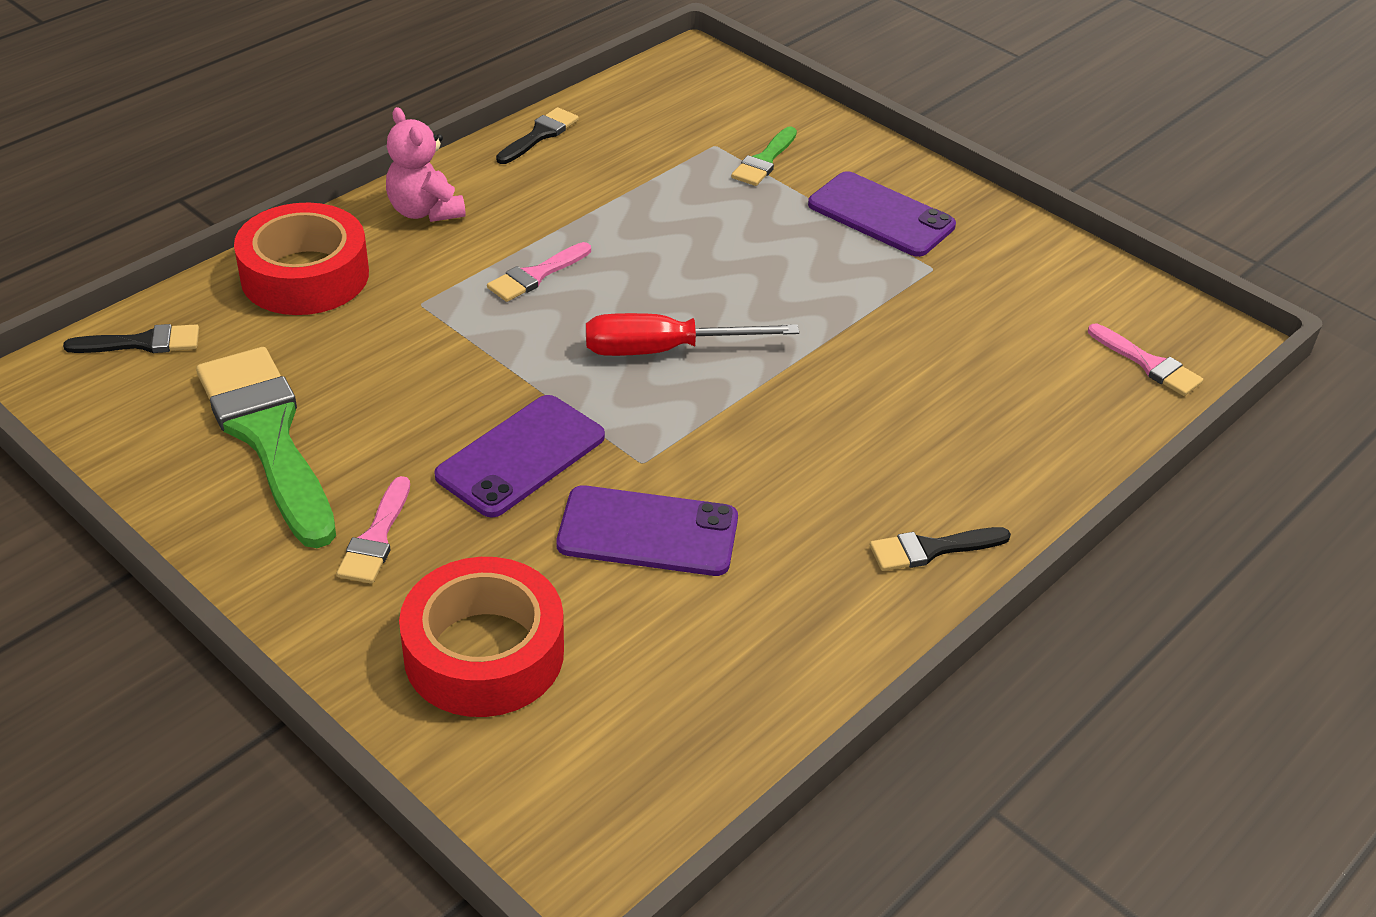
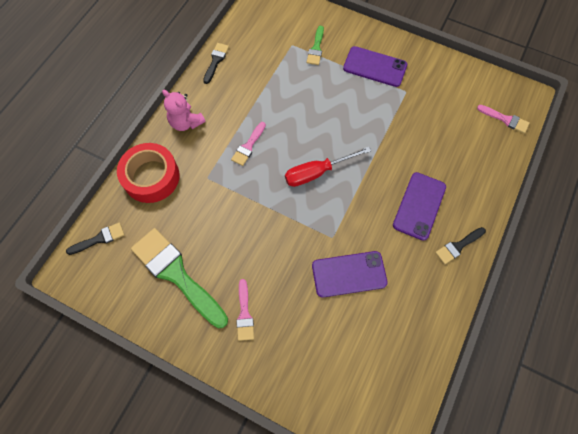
camera: 15 degrees left, 25 degrees up
(484, 653) = (311, 358): red tape -> none
(521, 456) = (283, 250): purple phone -> purple phone (419, 206)

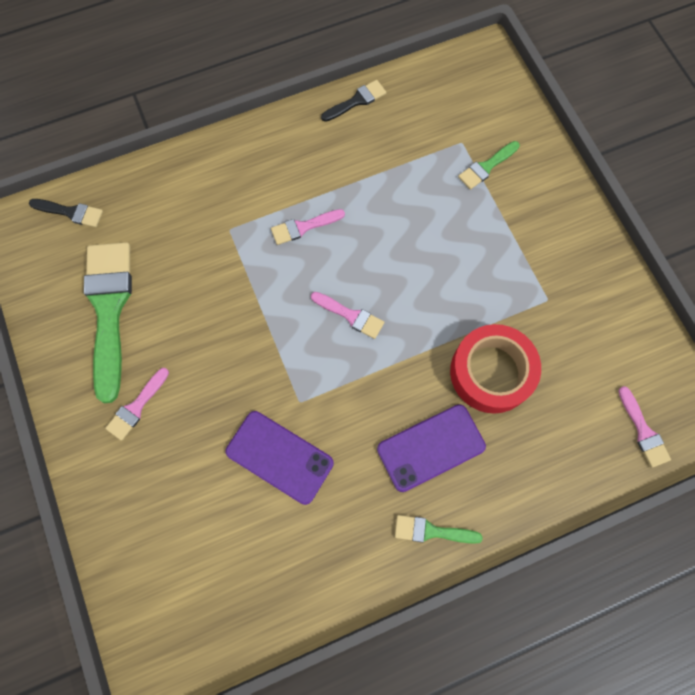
camera: 40 degrees right, 5 degrees up
(151, 177) = (175, 185): red tape -> red tape (491, 372)
(186, 122) = (262, 150): pink teddy bear -> none
(317, 172) = (350, 315): red screwdriver -> pink brush
(375, 67) = (537, 241): purple phone -> none
(458, 246) = (431, 531): black brush -> green brush

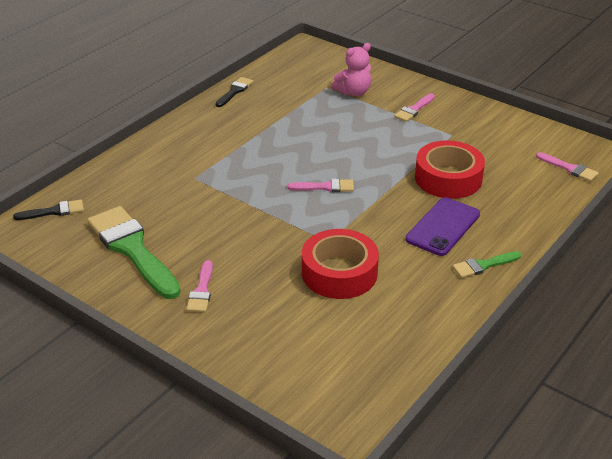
camera: 30 degrees left, 35 degrees down
(279, 457) = (339, 273): purple phone -> red tape
(303, 227) = (250, 158): pink brush -> pink brush (414, 109)
(486, 167) = (353, 92): green brush -> pink teddy bear

